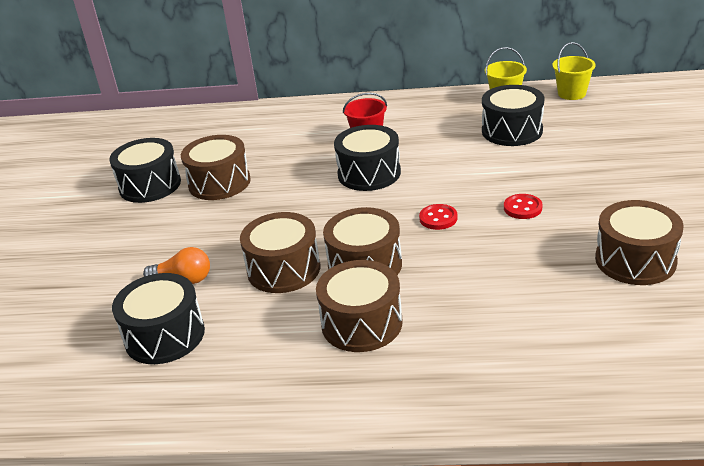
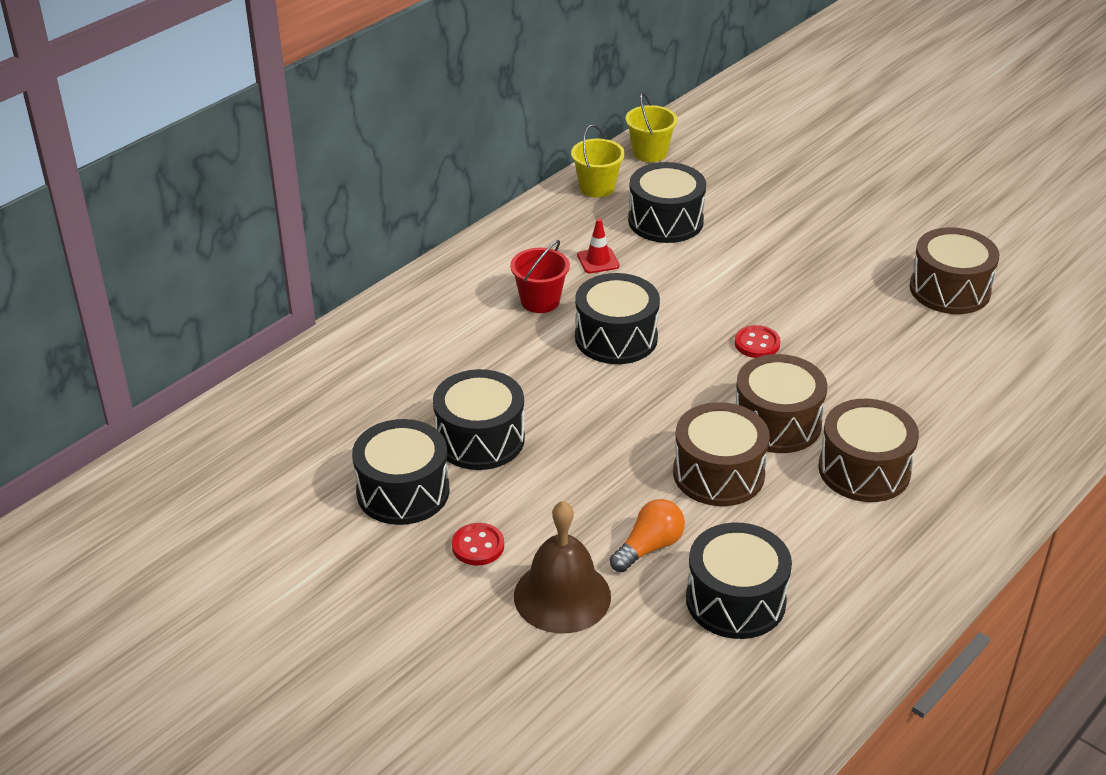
camera: 55 degrees left, 5 degrees up
(110, 273) = (562, 596): none -> brown bell
(219, 183) = (480, 439): brown drum -> black drum
(434, 133) = (598, 261): none -> red traffic cone
(522, 208) = (804, 293): red button -> red button (478, 546)

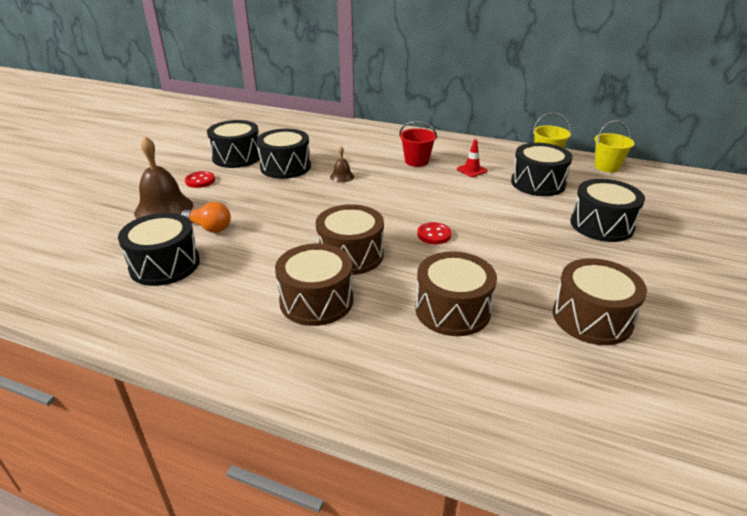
camera: 70 degrees right, 5 degrees down
(550, 385) = (342, 176): none -> brown bell
(616, 338) = (400, 187): black drum -> black drum (601, 225)
(718, 474) = (286, 240): brown drum -> brown drum (452, 310)

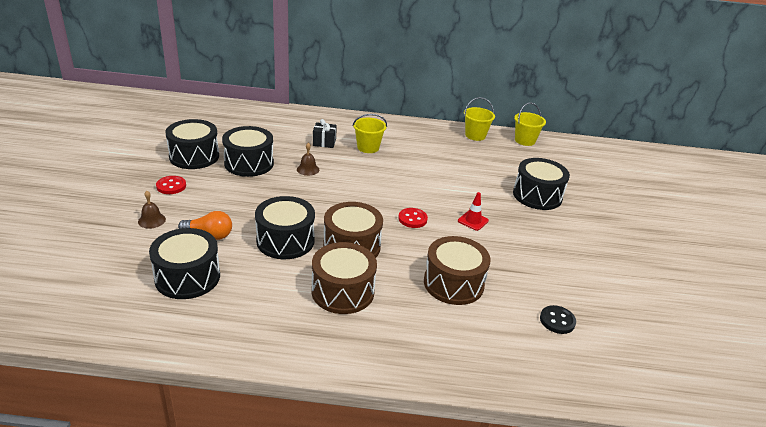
camera: 20 degrees left, 0 degrees up
(164, 209) = (151, 220): brown bell -> brown bell, size x0.48
(372, 154) = (324, 142): none -> black gift
(416, 161) = (368, 147): red bucket -> yellow bucket
(472, 170) = (419, 153): red traffic cone -> red traffic cone (473, 221)
(538, 183) = (477, 161): black drum -> black drum (285, 241)
(576, 375) = (557, 321): none -> black button
(592, 318) = (554, 275): brown drum -> none

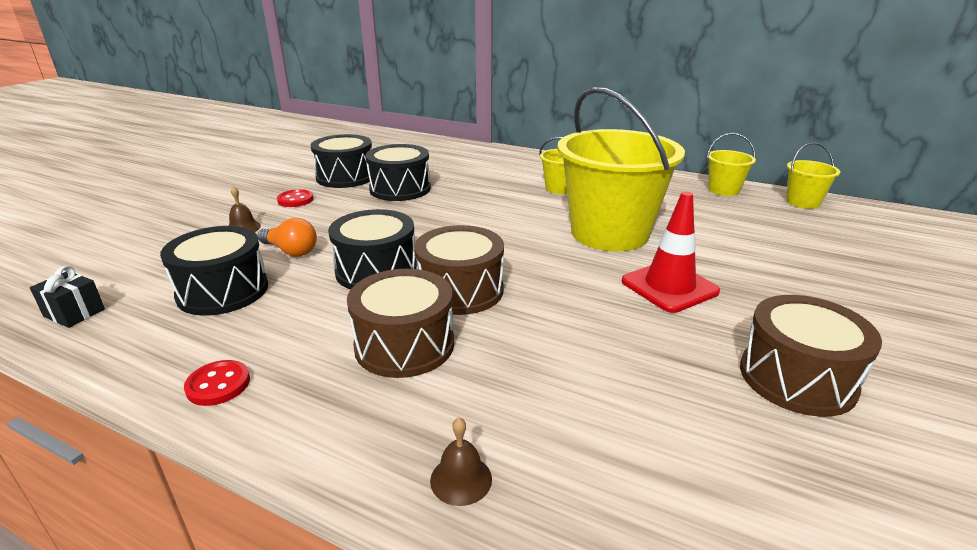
camera: 25 degrees right, 5 degrees down
(308, 169) = (466, 201): brown bell -> brown bell (461, 479)
(324, 142) = (506, 178): black gift -> black gift (74, 313)
(412, 219) = (572, 271): red button -> red button (218, 385)
(420, 184) = (609, 233): none -> yellow bucket
(453, 283) = (589, 367): brown drum -> brown drum (797, 378)
(473, 221) = (669, 286): red traffic cone -> red traffic cone, size x1.85
(537, 195) = (799, 269): black drum -> none
(557, 321) = (768, 474): black button -> none

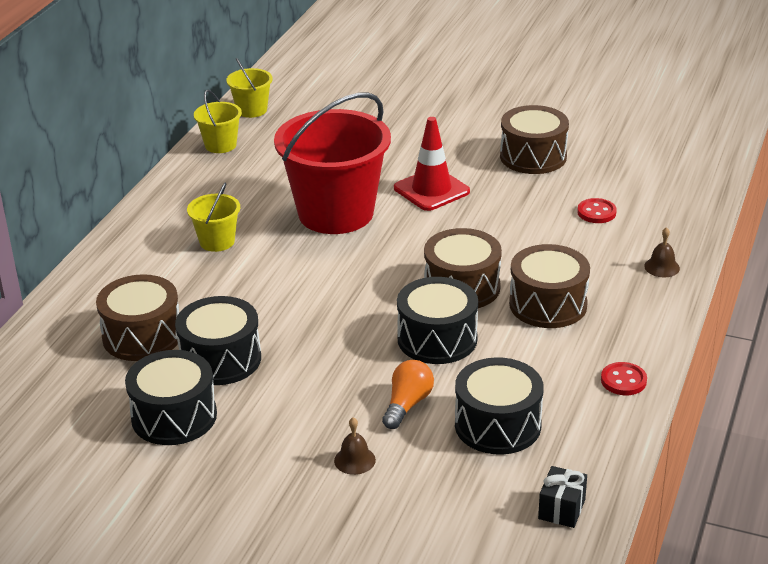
camera: 95 degrees left, 5 degrees up
(295, 200) = (262, 441): red button -> red button (596, 212)
(440, 168) = (142, 336): none -> brown drum
(609, 233) = (336, 213): yellow bucket -> red bucket

